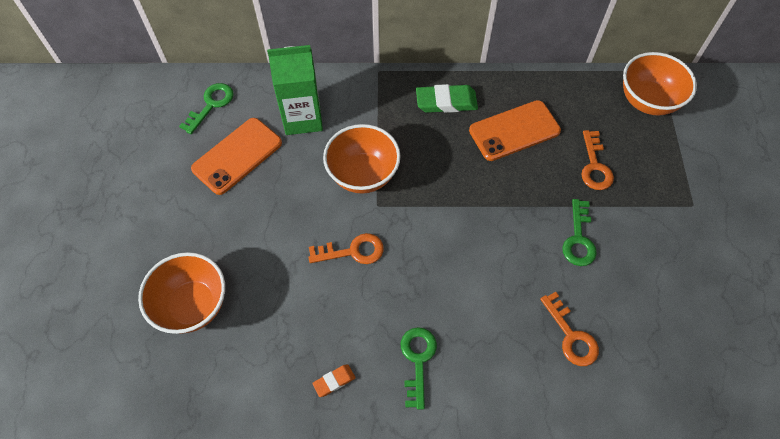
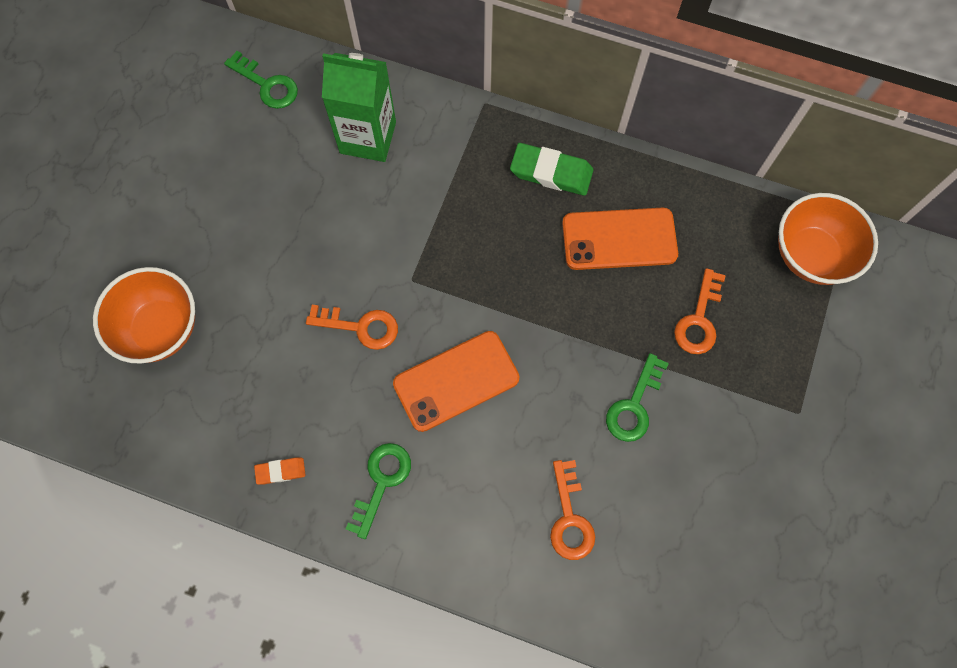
camera: 20 degrees right, 10 degrees up
(211, 105) = (267, 85): green key -> green key turned 75 degrees clockwise
(237, 156) = (273, 162): orange phone -> orange phone (456, 381)
(363, 175) = (410, 235): orange bowl -> none

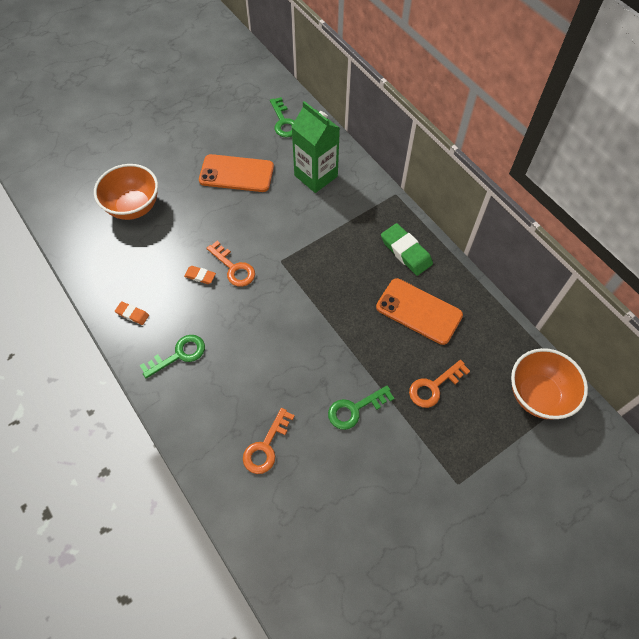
camera: 35 degrees right, 10 degrees down
(326, 365) = (200, 276): none -> orange eraser
(456, 381) = (262, 328): orange phone -> orange phone (236, 174)

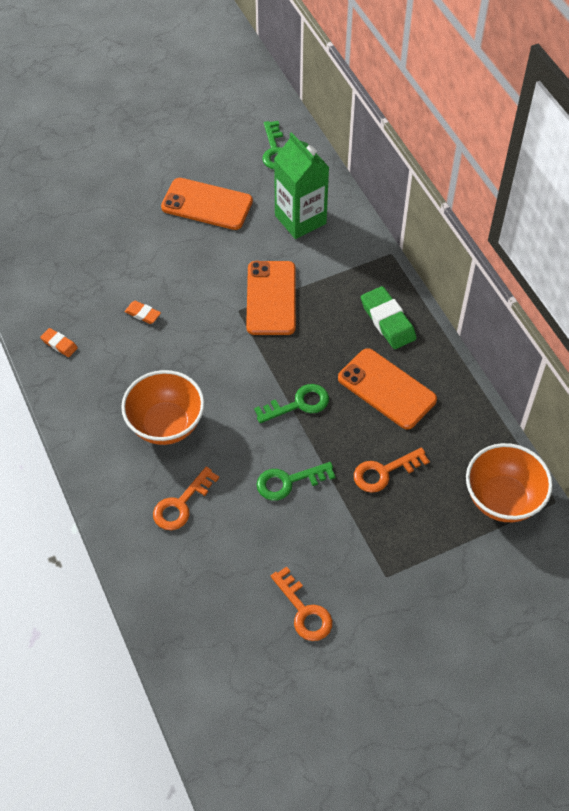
camera: 10 degrees right, 5 degrees down
(134, 207) = (81, 226): orange bowl -> orange bowl (166, 425)
(179, 355) = (103, 395): green key -> green key (298, 404)
(233, 268) = (182, 310): orange key -> orange key (304, 611)
(306, 246) = (271, 298): none -> orange phone

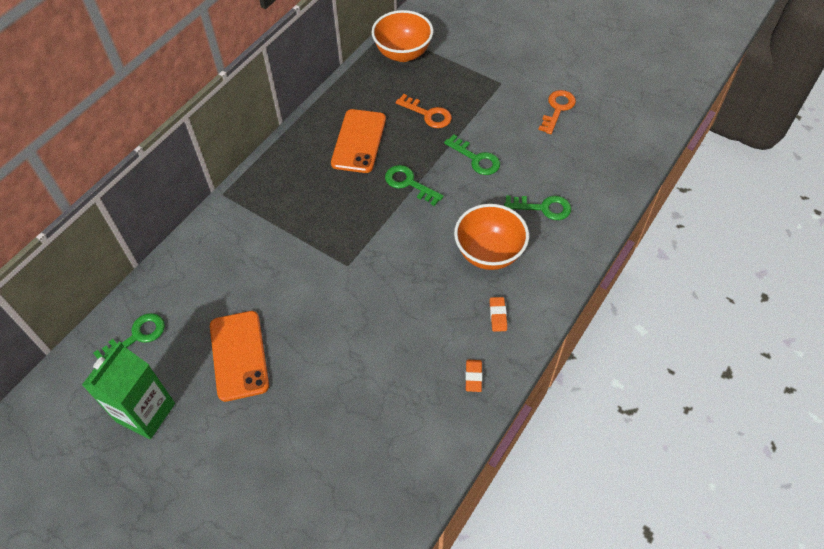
camera: 120 degrees left, 0 degrees up
(143, 314) = (397, 332): orange eraser -> orange eraser (498, 315)
(181, 504) = (543, 208): orange key -> green key
(271, 298) = (320, 249): orange phone -> none
(300, 219) = (218, 272): green carton -> green carton (146, 412)
(387, 321) = (295, 167): green eraser -> none

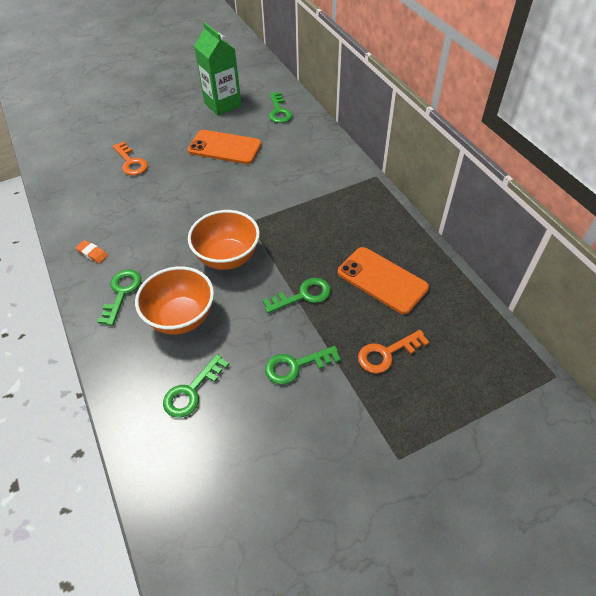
camera: 120 degrees right, 5 degrees down
(403, 53) = (504, 376): orange bowl -> orange bowl (227, 257)
(498, 315) = (122, 293): orange eraser -> green key
(557, 109) = (315, 500): orange key -> orange key (131, 162)

